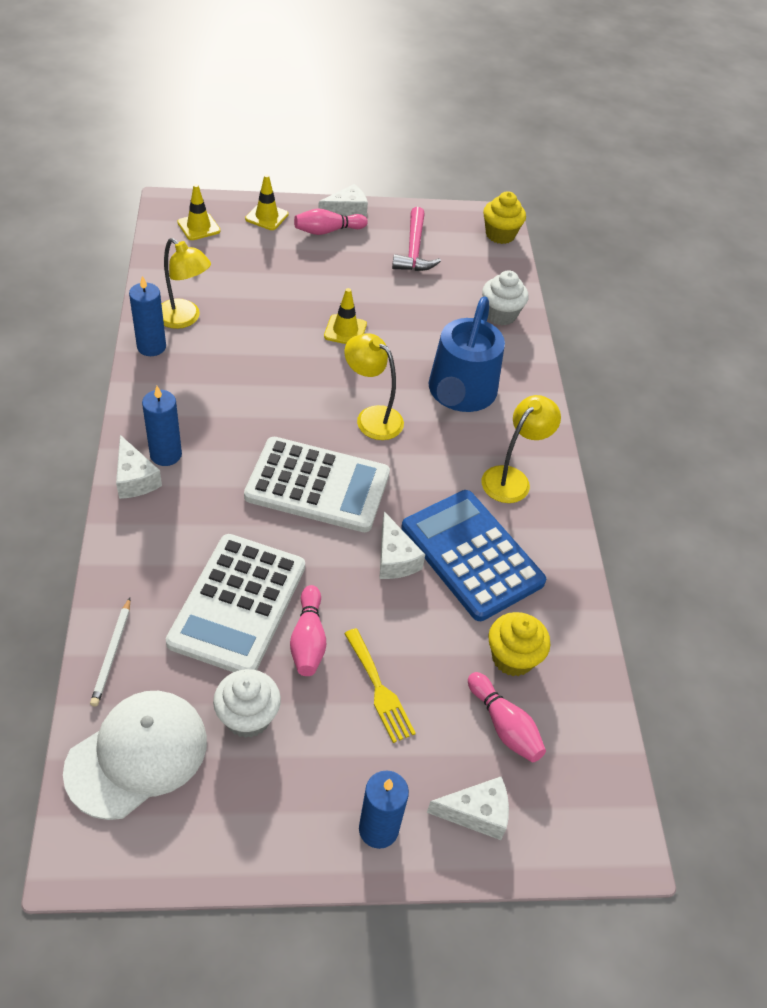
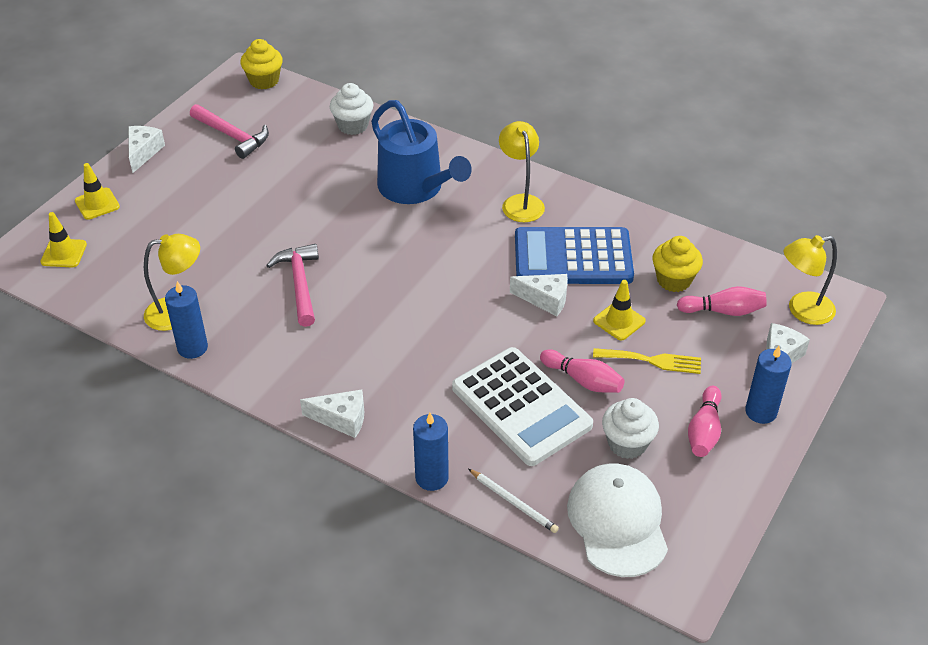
camera: 50 degrees left, 5 degrees down
(166, 454) = (330, 388): blue candle -> blue candle (432, 477)
(274, 375) = (299, 284): none -> pink hammer
(317, 485) = (441, 310): white calculator -> none
(327, 231) = (156, 175): pink bowling pin -> pink bowling pin (704, 431)
(345, 330) = (287, 219): yellow traffic cone -> yellow traffic cone (619, 321)
(372, 417) = (397, 248): yellow lamp -> yellow lamp (802, 310)

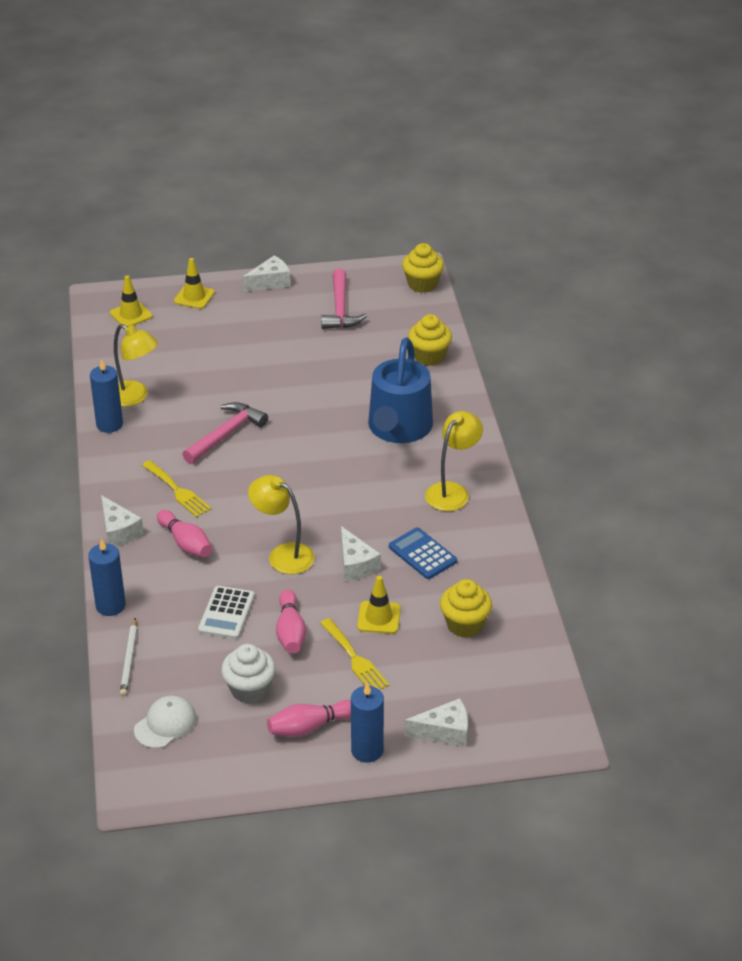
camera: 50 degrees right, 5 degrees down
(334, 352) = (178, 491): none -> yellow fork
(353, 125) = (429, 356): white cupcake -> yellow cupcake
(521, 407) = (226, 613): white calculator -> white calculator, size x0.53
(573, 257) = (422, 554): blue calculator -> blue calculator, size x0.53
(617, 522) = (165, 724): white cap -> white cap, size x0.56
(723, 311) = (462, 672): pink bowling pin -> pink bowling pin (186, 543)
(802, 310) = (519, 720): yellow lamp -> yellow lamp (283, 554)

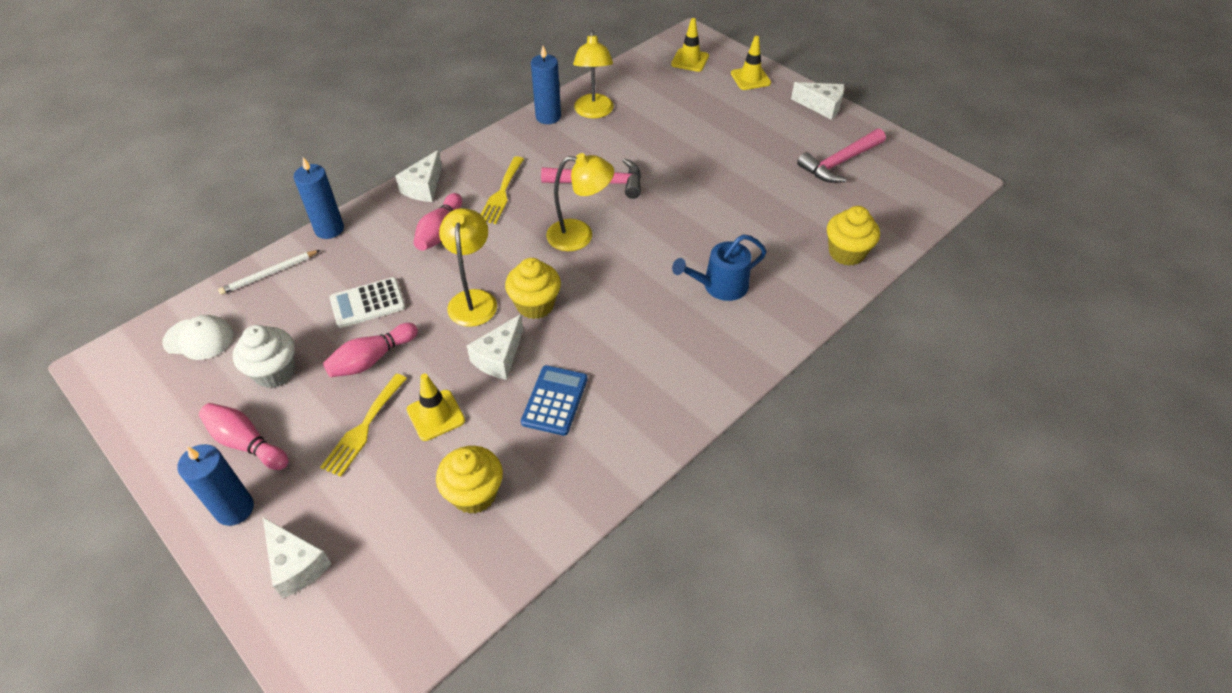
camera: 55 degrees right, 10 degrees up
(398, 428) = (720, 286): blue watering can -> blue watering can, size x0.59
(422, 284) = (942, 194): yellow cupcake -> yellow cupcake (535, 305)
(452, 491) = (668, 374): yellow lamp -> yellow lamp (580, 235)

